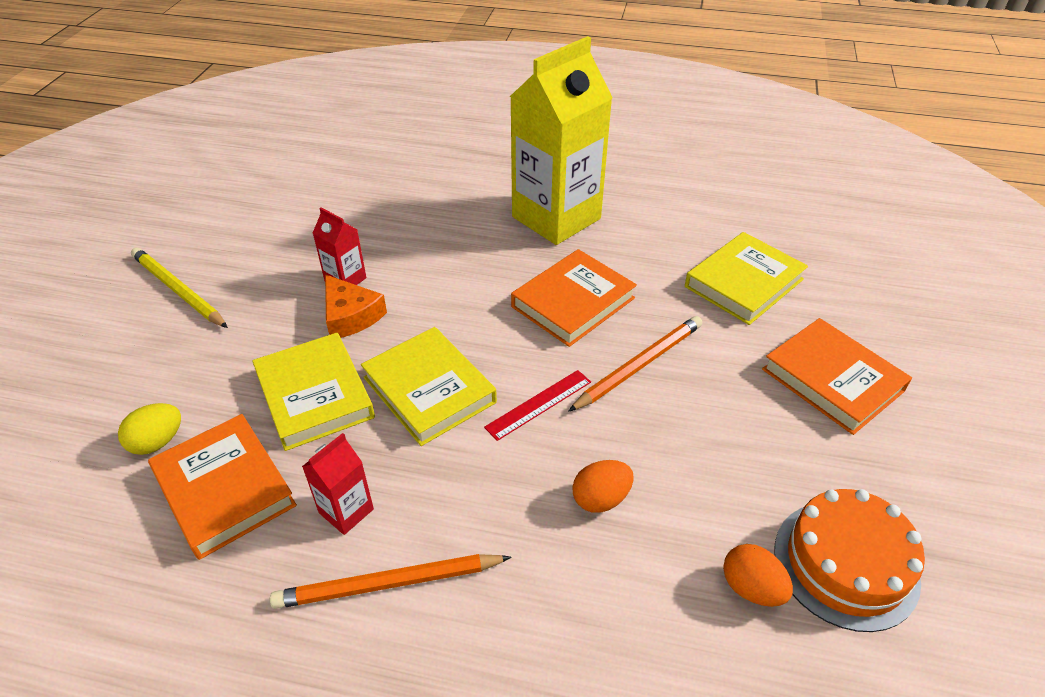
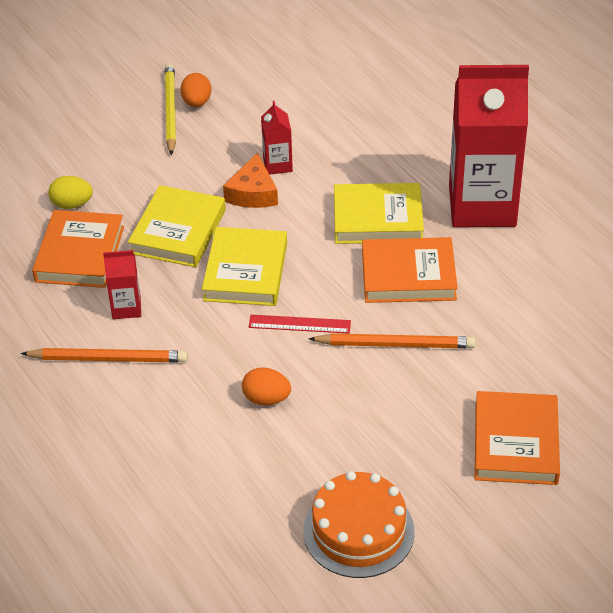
camera: 45 degrees right, 0 degrees up
(389, 584) = (108, 358): orange pencil -> orange pencil turned 150 degrees clockwise
(556, 218) = (482, 206): yellow carton -> red carton
(743, 283) = (555, 342): yellow book -> yellow book (377, 218)
(751, 588) = (287, 499): orange egg -> orange egg (197, 102)

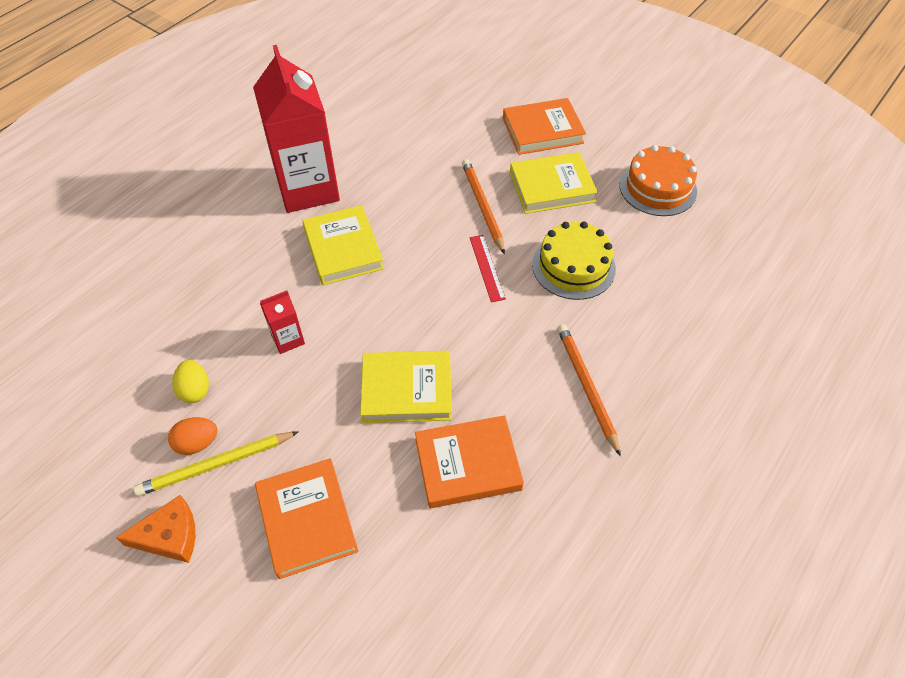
camera: 110 degrees left, 10 degrees up
(72, 204) = (397, 503): yellow egg -> yellow egg (195, 390)
(126, 308) = (521, 396): red carton -> none
(246, 272) = (441, 321): yellow book -> yellow book (551, 187)
(253, 193) = (334, 347): orange cheese -> orange cheese (170, 536)
(266, 399) = (573, 266): orange egg -> yellow cake
(408, 275) = (405, 215): orange book -> orange book (307, 520)

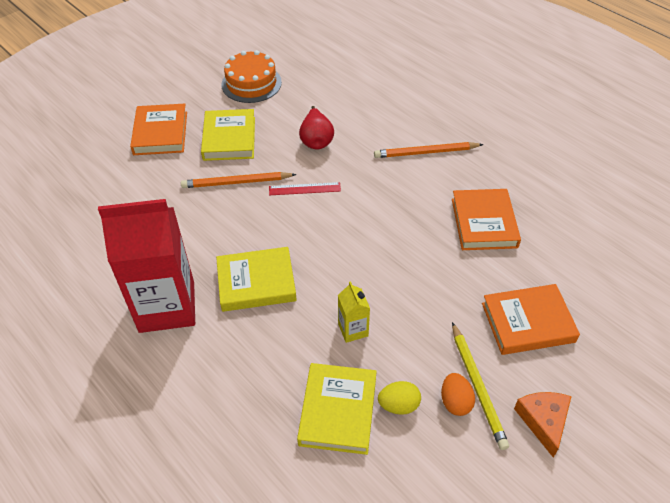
camera: 80 degrees left, 5 degrees down
(288, 339) = (353, 330): red carton -> yellow carton
(407, 390) = (416, 251): yellow book -> yellow book (338, 411)
(573, 266) = (316, 140): yellow cake -> red pear

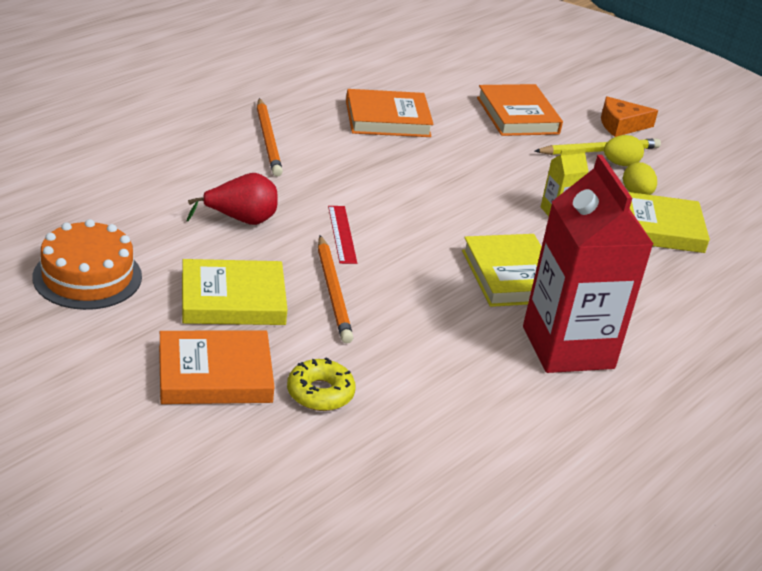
camera: 100 degrees left, 15 degrees down
(138, 174) = (320, 393): none -> yellow donut
(455, 402) = (620, 164): orange egg -> yellow egg

